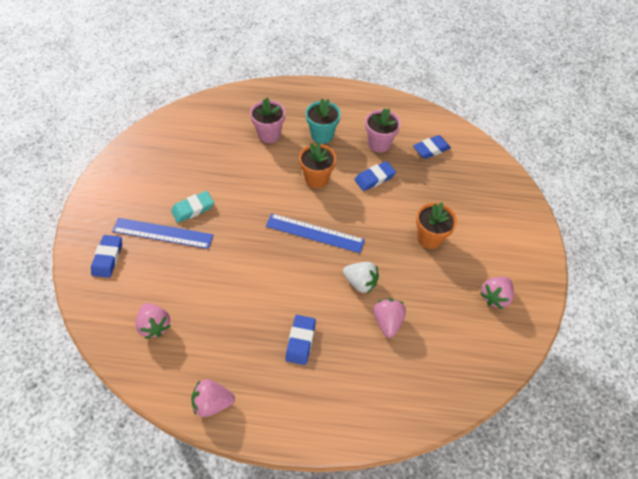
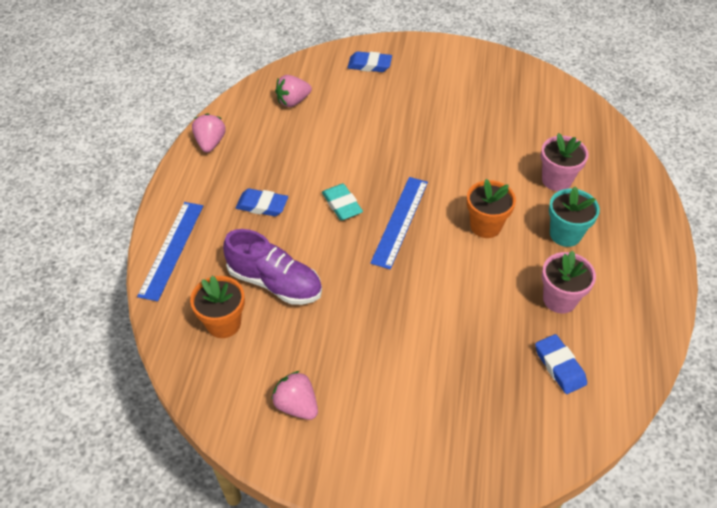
camera: 95 degrees right, 5 degrees down
(163, 233) = (399, 98): blue ruler -> blue ruler (172, 249)
(193, 209) = (432, 118): turquoise eraser -> turquoise eraser (342, 205)
(360, 282) = (328, 261): white strawberry -> none
(374, 178) = (492, 288): blue eraser -> none
(387, 321) = (275, 282): pink strawberry -> purple shoe
(429, 238) = (392, 341): orange flower pot -> orange flower pot (223, 323)

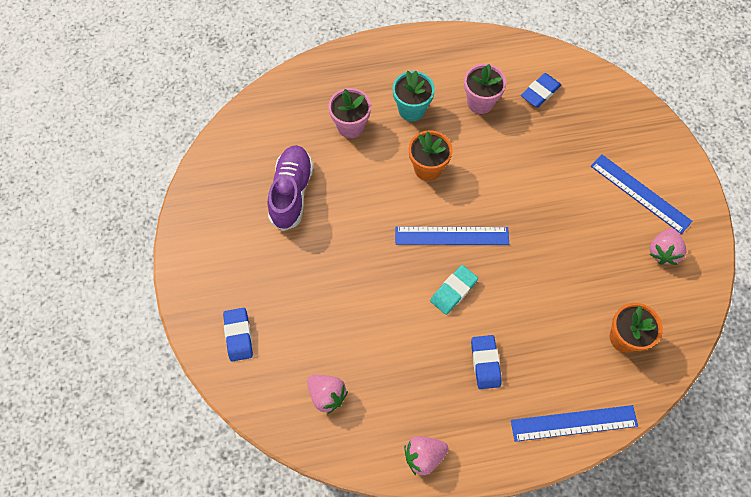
camera: 110 degrees left, 15 degrees up
(275, 282) = (565, 313): purple shoe -> purple shoe (291, 192)
(380, 416) = (640, 193): none -> blue ruler

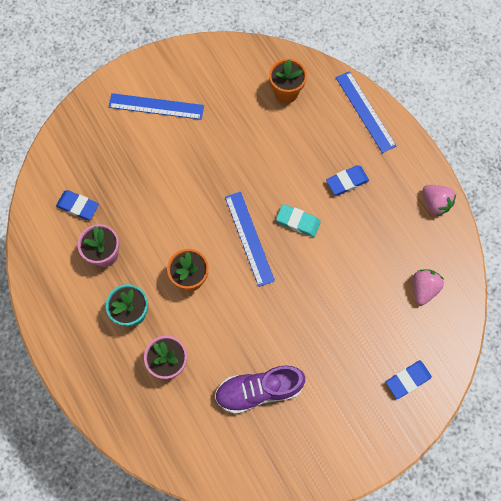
camera: 110 degrees left, 5 degrees up
(640, 193) = (156, 106): blue ruler -> blue ruler turned 75 degrees clockwise
(663, 252) = (204, 81): pink strawberry -> none

